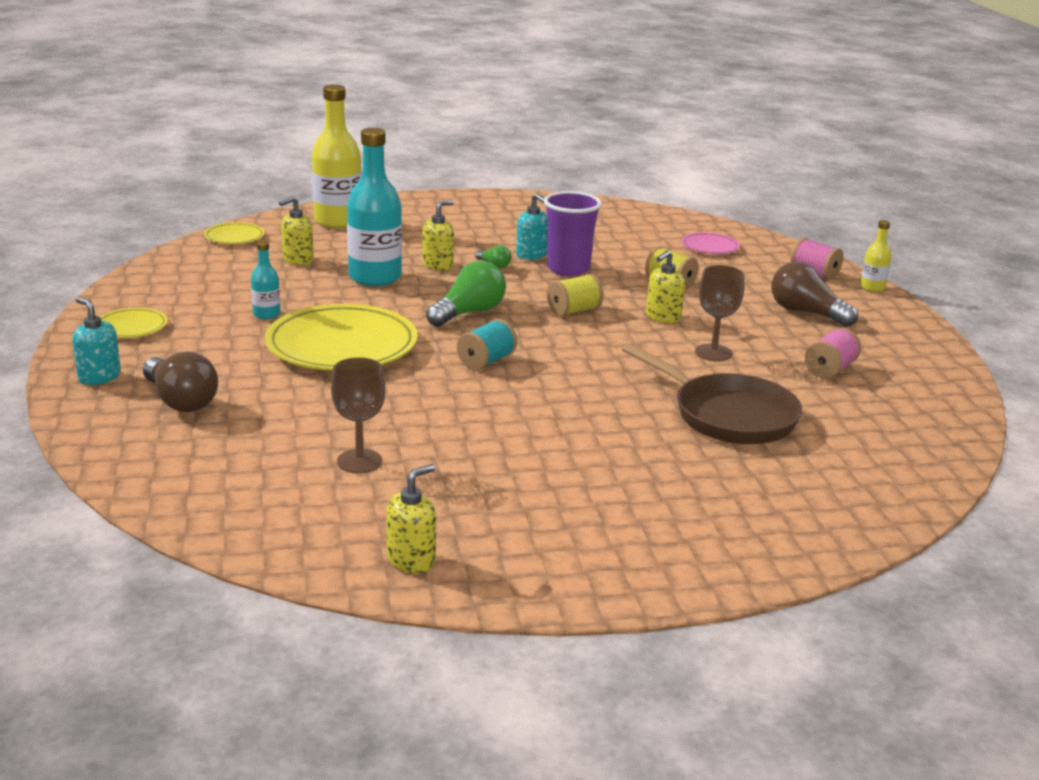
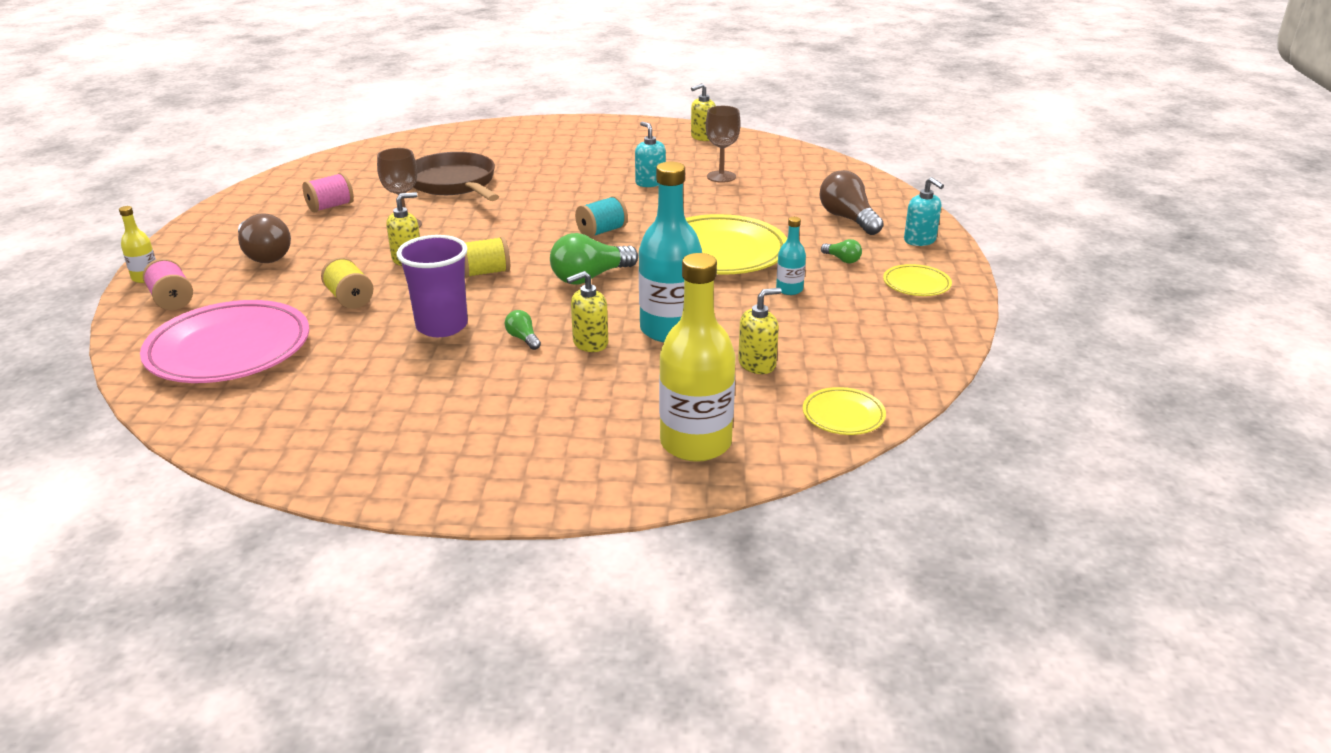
camera: 165 degrees left, 5 degrees up
(203, 347) = (842, 259): none -> green light bulb
(531, 255) = (466, 352): turquoise soap dispenser -> turquoise soap dispenser (650, 182)
(710, 247) = (229, 350): pink plate -> pink plate, size x2.12

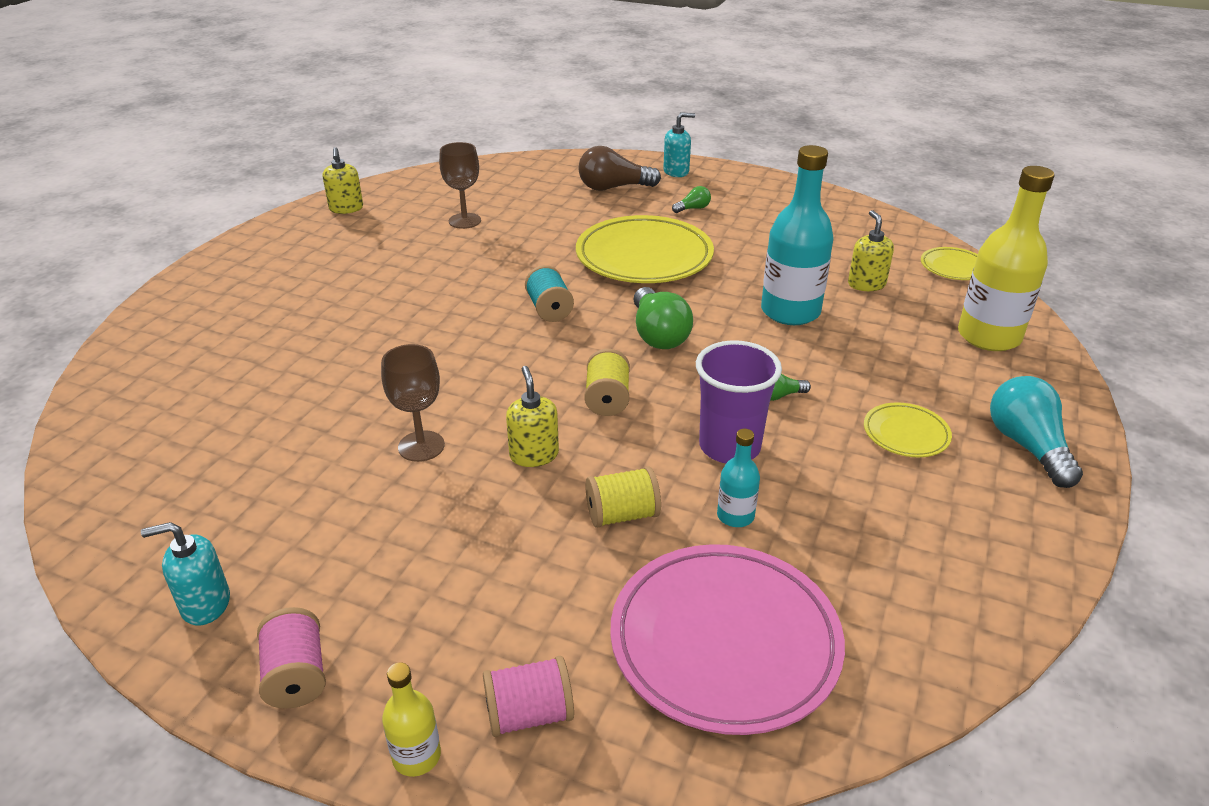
camera: 70 degrees left, 5 degrees up
(264, 255) = (423, 595): brown light bulb -> none
(330, 206) = (291, 512): pink spool -> pink spool (296, 676)
(454, 184) = (314, 389): brown pan -> none
(496, 469) = (1027, 446): none -> turquoise light bulb
(590, 343) = (802, 358): yellow soap dispenser -> none
(650, 182) = (443, 260): turquoise soap dispenser -> turquoise soap dispenser (205, 604)
(789, 289) = (738, 242): turquoise bottle -> turquoise bottle (735, 516)
(916, 284) = (754, 192): yellow plate -> yellow plate (906, 434)

